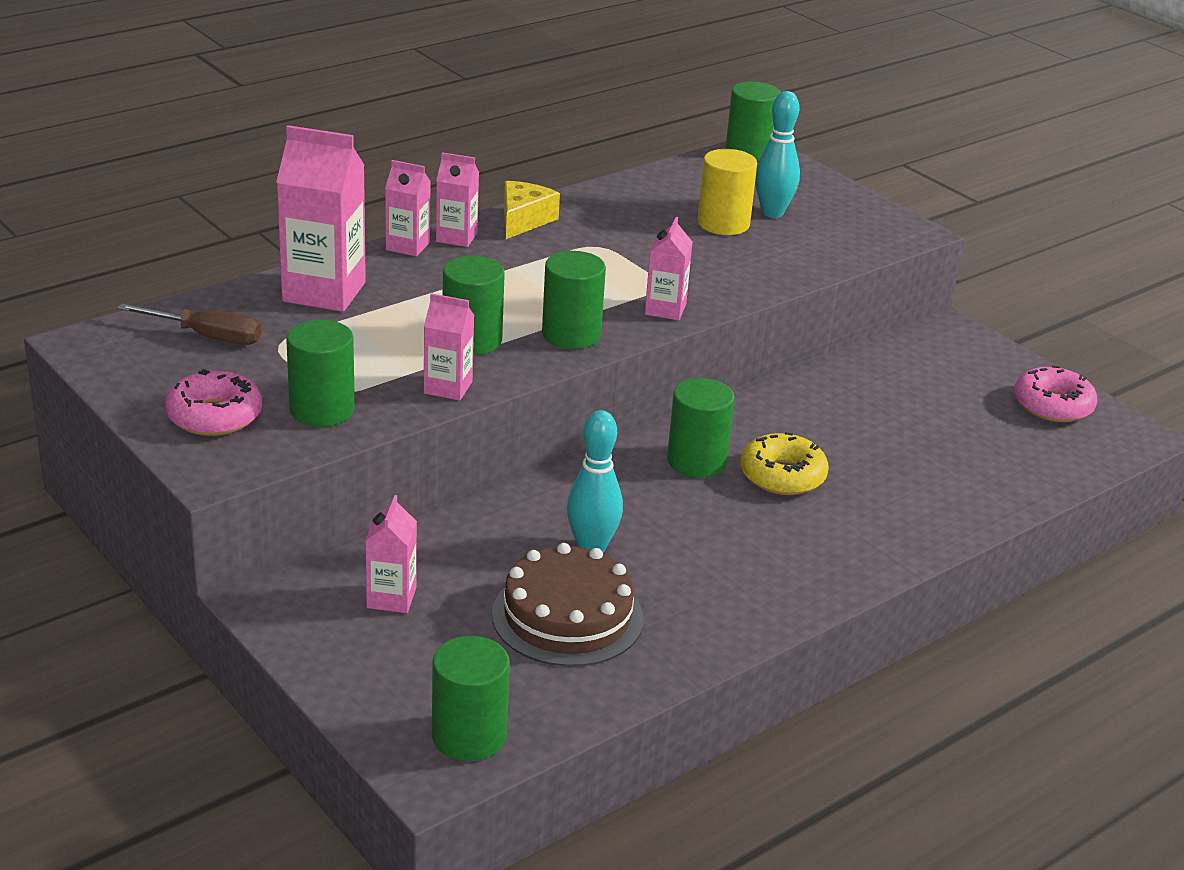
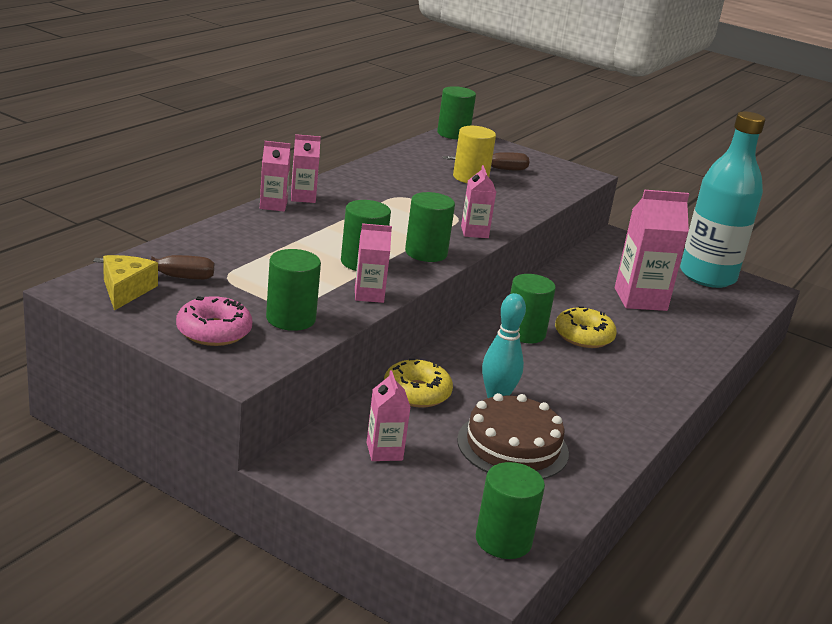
camera: 20 degrees left, 5 degrees down
(324, 292) = (235, 239): pink carton -> pink carton (640, 299)
(486, 526) = (416, 393): none -> yellow donut
(523, 220) = (340, 183): yellow cheese -> yellow cheese (126, 290)
(772, 213) = (495, 169): turquoise bowling pin -> brown screwdriver
(1052, 405) = (707, 276): pink donut -> turquoise bottle

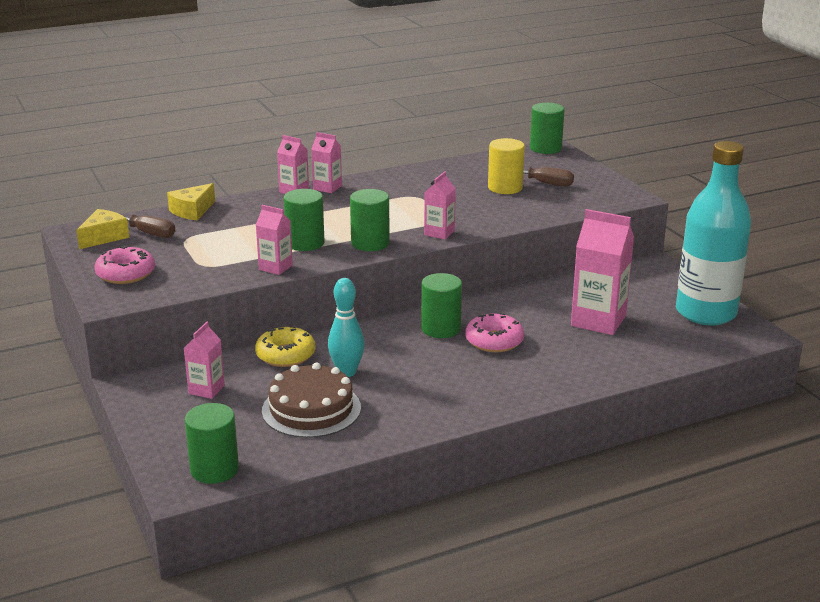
camera: 35 degrees right, 0 degrees up
(191, 243) = (192, 211): none -> yellow cheese
(291, 319) = (191, 274): green cylinder -> none
(583, 336) = (494, 341): yellow donut -> pink donut

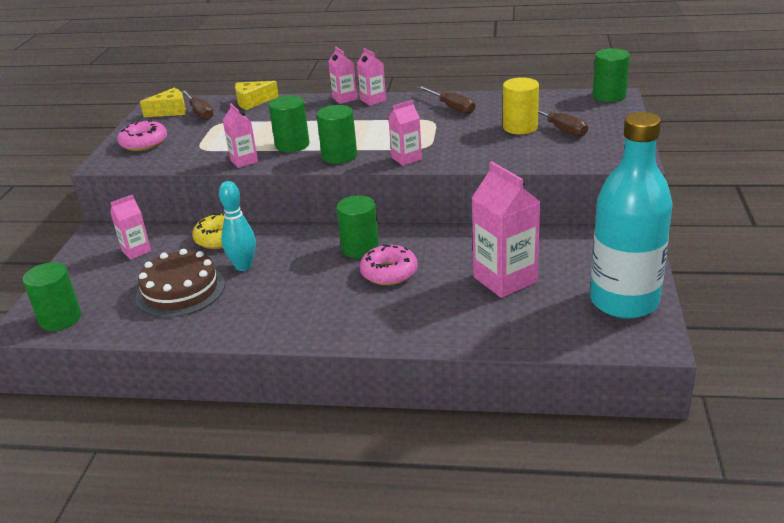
camera: 35 degrees right, 5 degrees up
(417, 181) = (452, 107): none -> brown screwdriver

